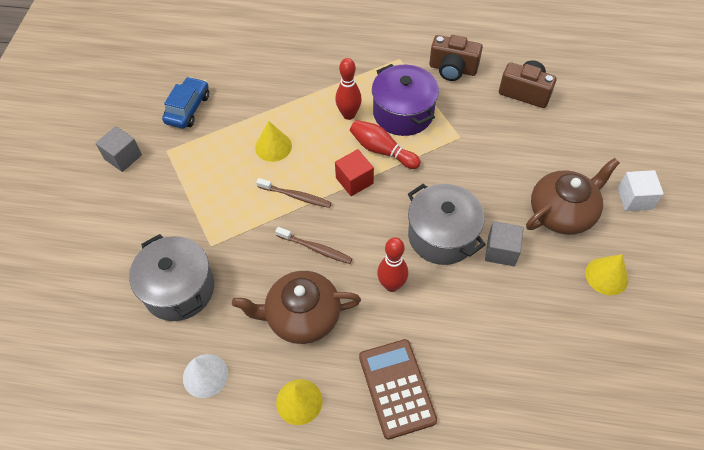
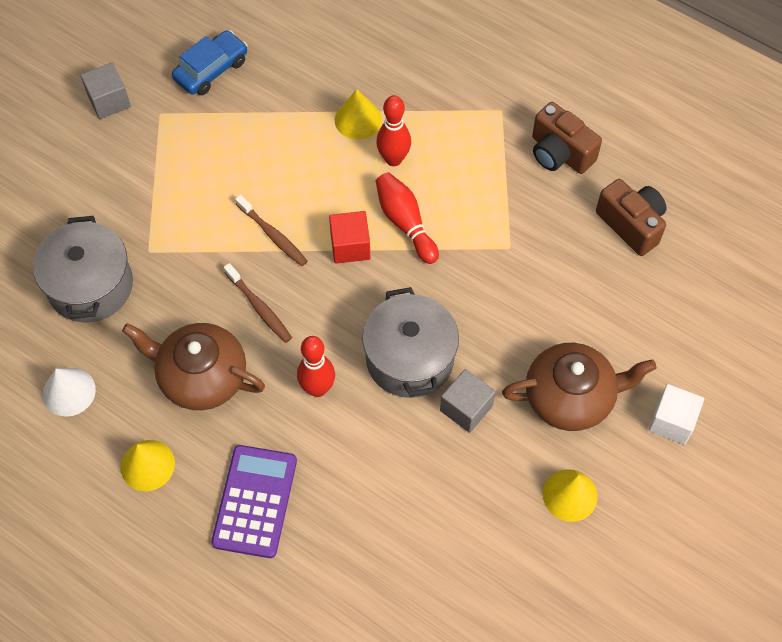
camera: 25 degrees right, 5 degrees up
(273, 146) = (282, 162): yellow cone -> yellow cone (358, 120)
(397, 388) = (255, 501): brown calculator -> purple calculator
(403, 113) = (460, 186): purple pot -> none

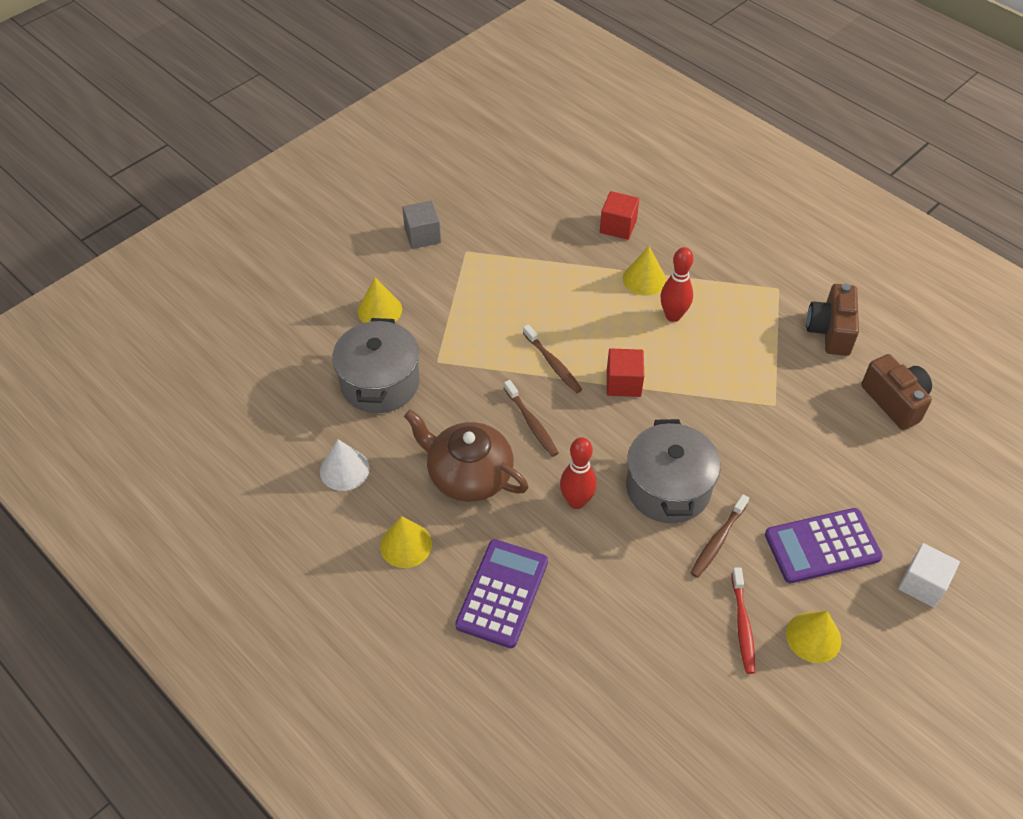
camera: 10 degrees right, 10 degrees down
(76, 199) = (379, 310): none -> yellow cone
(211, 70) = (517, 222): blue car -> none
(322, 59) = (618, 226): none -> red cube
(405, 223) = (677, 370): red bowling pin -> none
(466, 408) = (718, 541): grey cube -> brown toothbrush
(499, 494) = (742, 625): none -> red toothbrush
(559, 153) = (830, 331): brown camera -> brown camera turned 45 degrees clockwise
(570, 397) = (822, 546): brown teapot -> purple calculator

